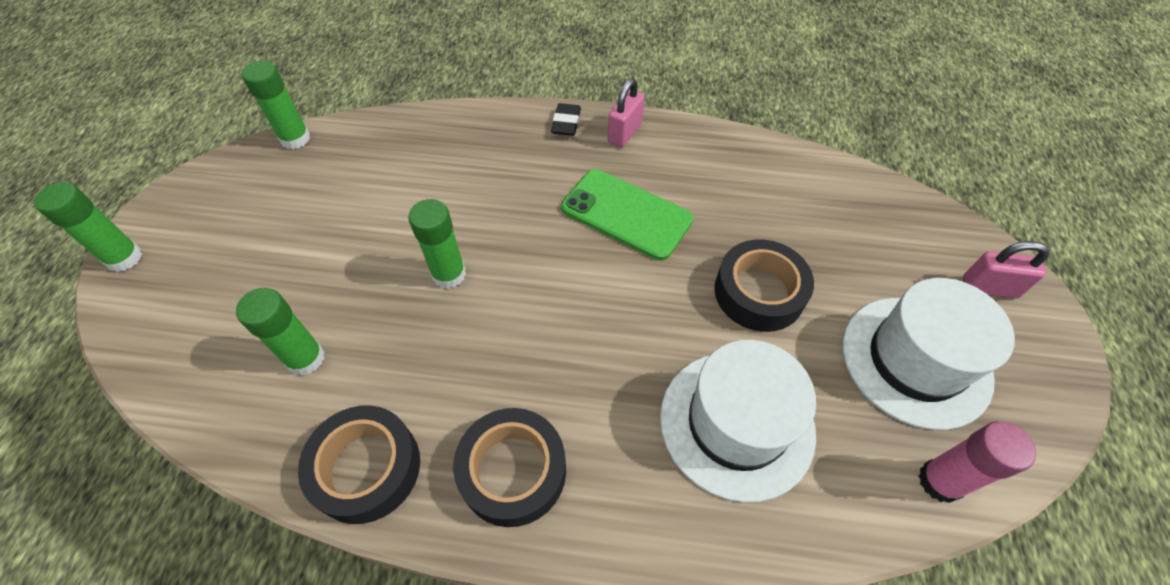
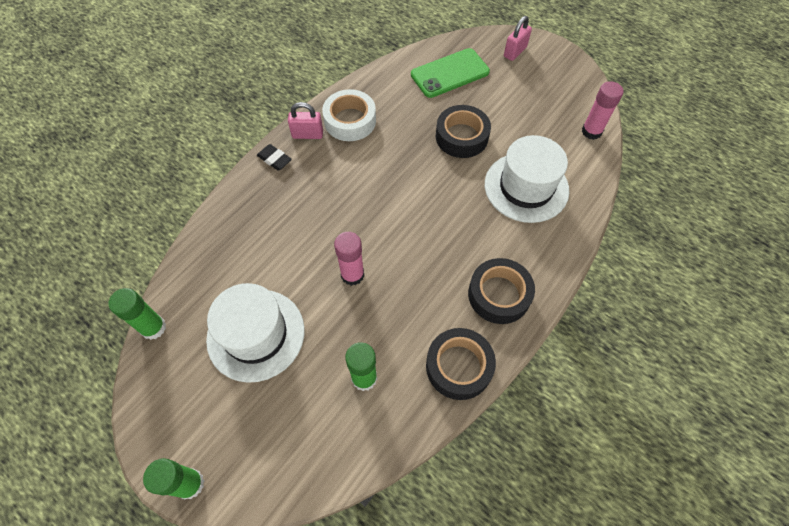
camera: 60 degrees left, 5 degrees up
(449, 274) = (352, 275): green glue stick -> pink glue stick
(624, 133) = (307, 134): pink padlock -> pink padlock turned 60 degrees counterclockwise
(626, 214) = (371, 166): green phone -> green phone (449, 73)
(679, 160) = (350, 121): none -> white tape
(915, 360) = (534, 102): white hat -> white hat (256, 334)

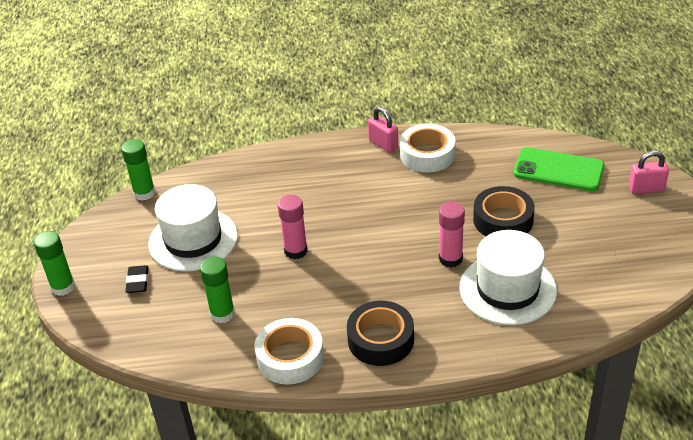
camera: 50 degrees right, 20 degrees down
(274, 159) = (339, 146): black eraser -> black eraser (138, 282)
(459, 366) = (290, 357): black tape -> white tape
(591, 131) = (632, 291): pink glue stick -> pink glue stick (450, 259)

